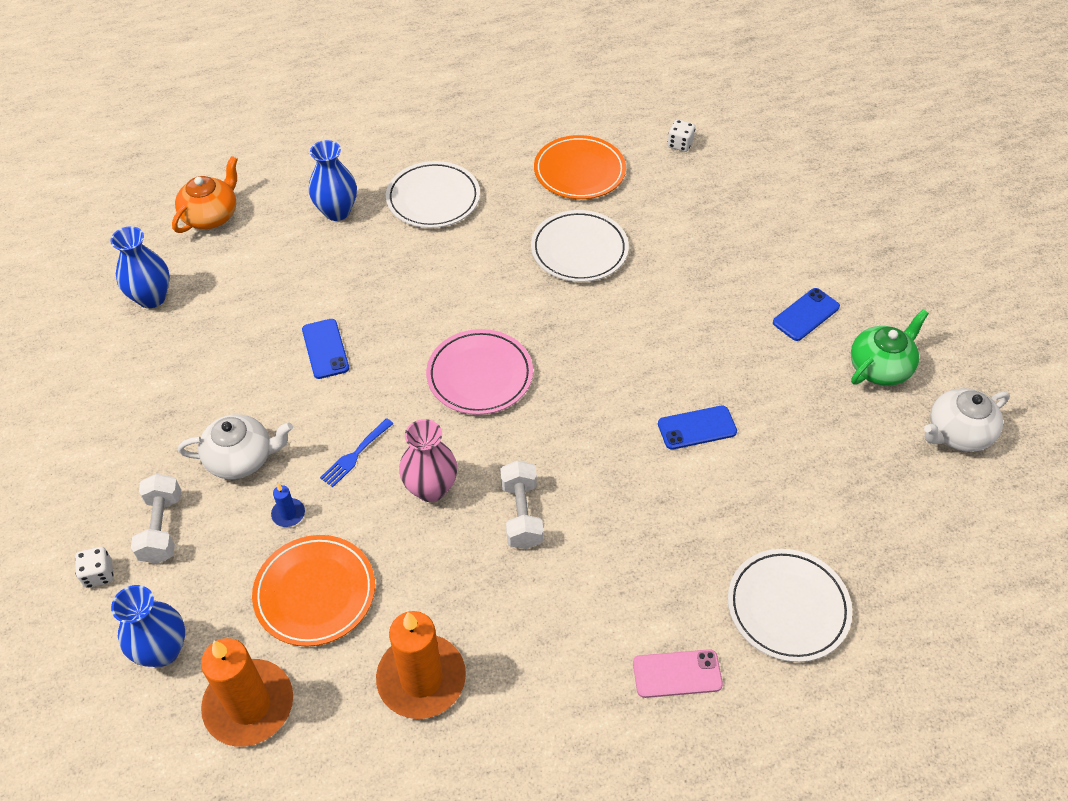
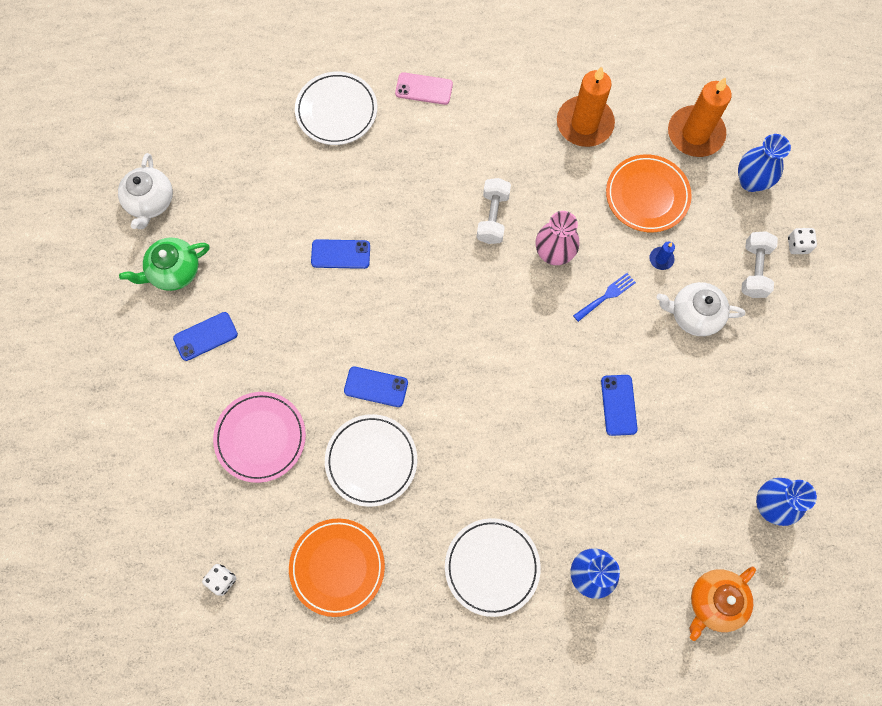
camera: 165 degrees left, 20 degrees up
(480, 375) = (495, 345): pink plate -> pink plate (260, 437)
(599, 310) = (376, 387): none -> blue phone
(957, 433) = (150, 201): white teapot -> white teapot turned 105 degrees clockwise

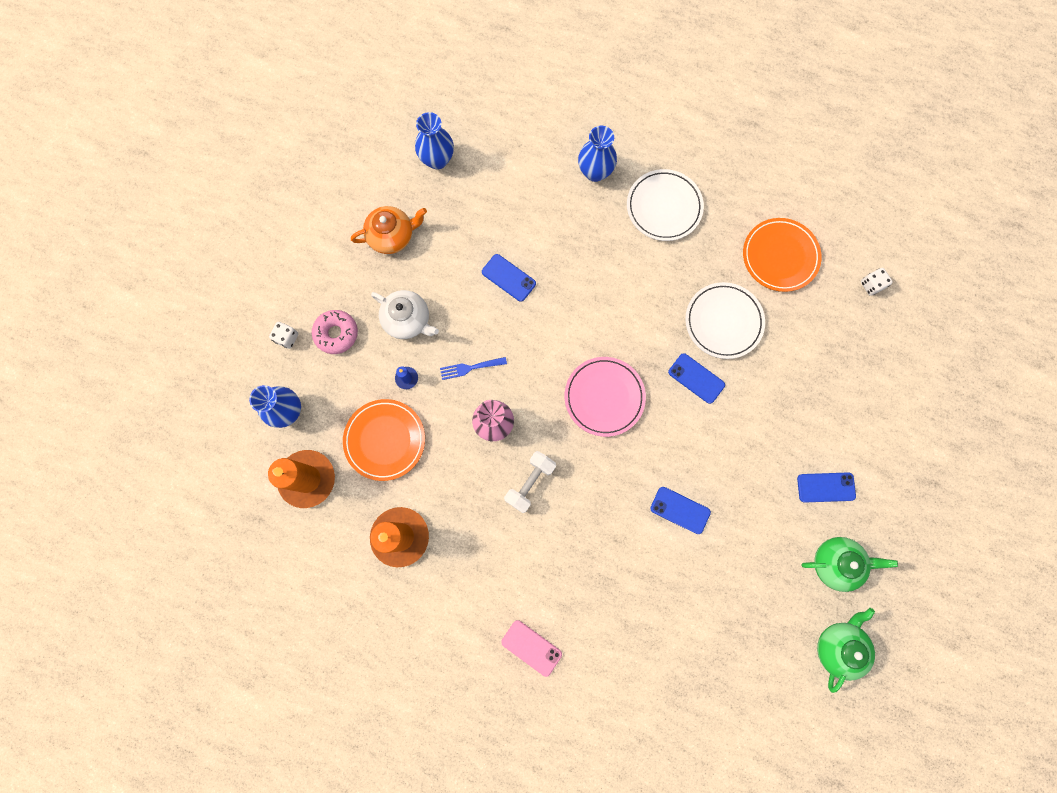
camera: 155 degrees left, 5 degrees up
(150, 201) = (838, 646): white teapot -> green teapot
(260, 437) = (806, 379): pink plate -> pink plate (604, 397)
(336, 111) = (626, 663): white plate -> none
(618, 405) = (508, 278): blue phone -> blue phone turned 75 degrees counterclockwise
(715, 602) = (516, 117): orange teapot -> orange teapot (392, 236)
(754, 270) = (336, 334): white dumbbell -> pink donut

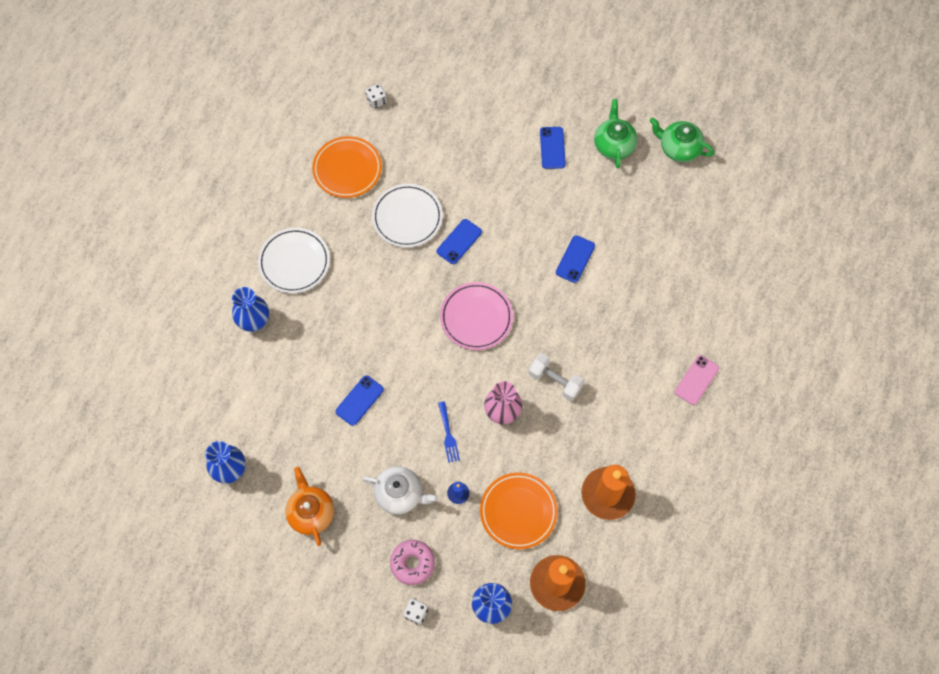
camera: 90 degrees left, 10 degrees down
(407, 320) = (400, 494): white teapot -> white teapot turned 75 degrees clockwise

